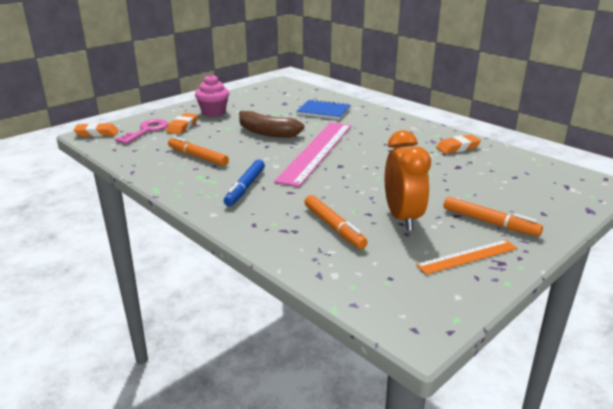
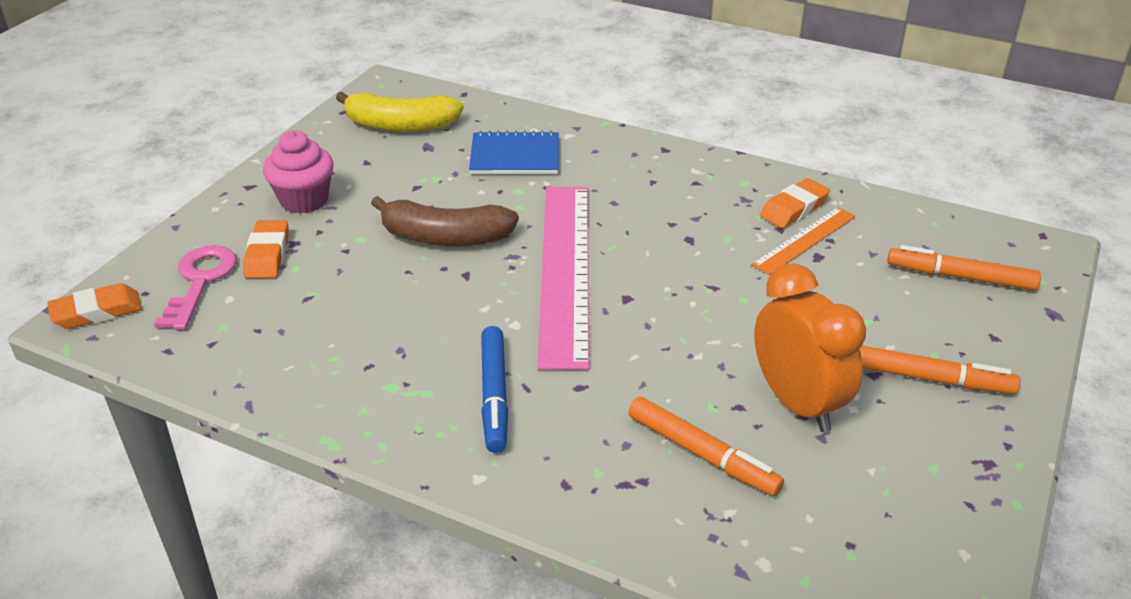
camera: 20 degrees left, 10 degrees up
(197, 157) = (353, 334): orange marker -> orange marker (960, 277)
(277, 95) = (400, 125): none -> yellow banana
(467, 256) = (936, 464): orange ruler -> orange ruler (804, 240)

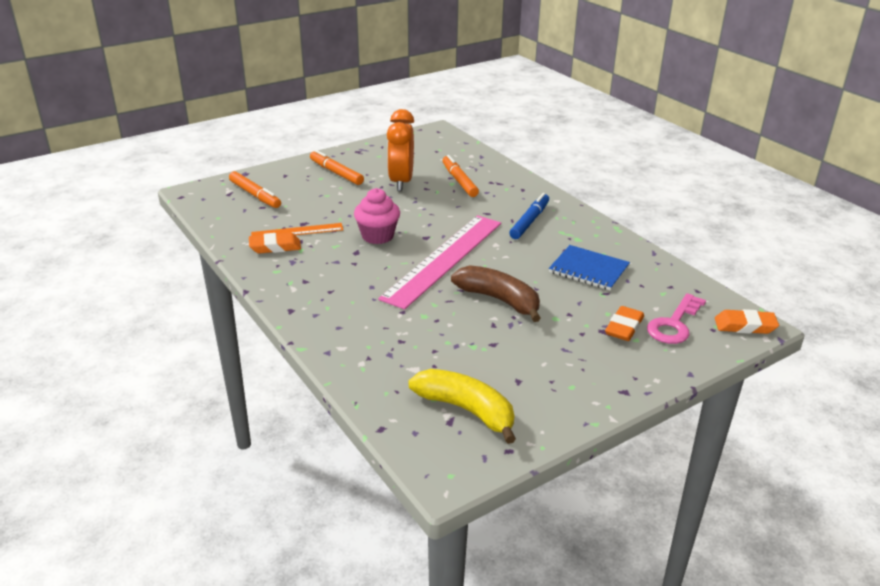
camera: 150 degrees left, 5 degrees down
(304, 200) = (583, 361): pink cupcake -> pink cupcake (377, 236)
(515, 156) = (400, 343): blue notebook -> blue notebook (588, 270)

